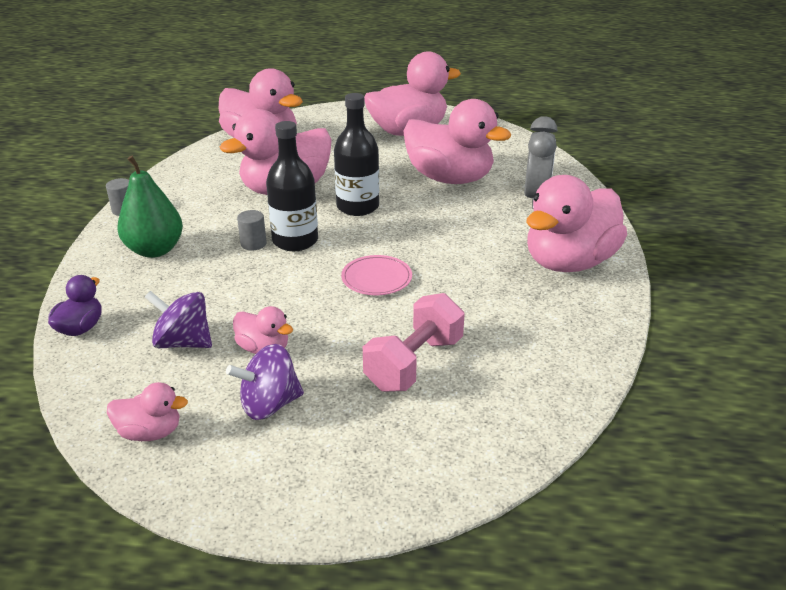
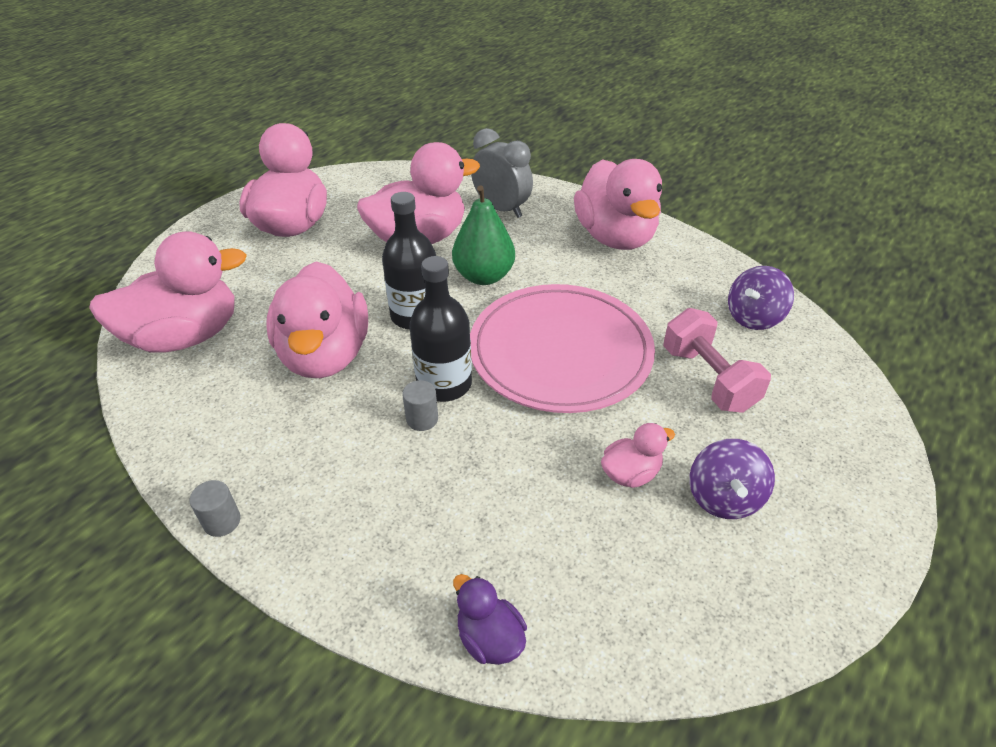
camera: 60 degrees left, 10 degrees up
(150, 432) = (729, 611): pink duck -> none
(155, 250) = (360, 514): green pear -> green pear (484, 276)
(183, 342) = (581, 538): purple spinning top -> purple spinning top (753, 317)
(376, 278) = (560, 352): pink plate -> pink plate, size x2.41

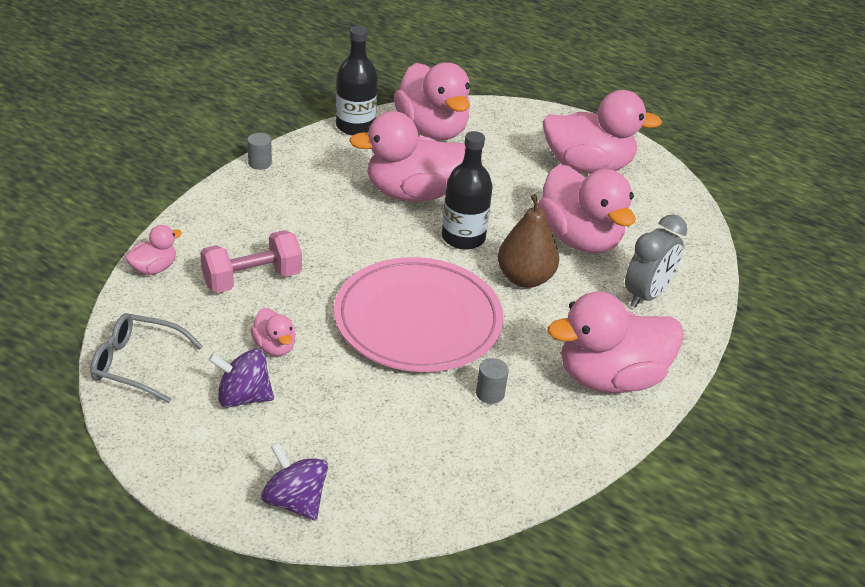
camera: 85 degrees right, 5 degrees down
(422, 419) = (341, 241): grey cylinder -> grey cylinder (490, 393)
(444, 384) = (378, 253): black bottle -> black bottle (355, 126)
(484, 276) = (525, 278): green pear -> brown pear
(489, 638) = (154, 268): purple duck -> pink duck
(701, 627) = (137, 364): none -> grey glasses
(708, 379) = (381, 414): pink dumbbell -> pink dumbbell (252, 279)
(753, 317) = (476, 468): purple spinning top -> purple spinning top (295, 501)

